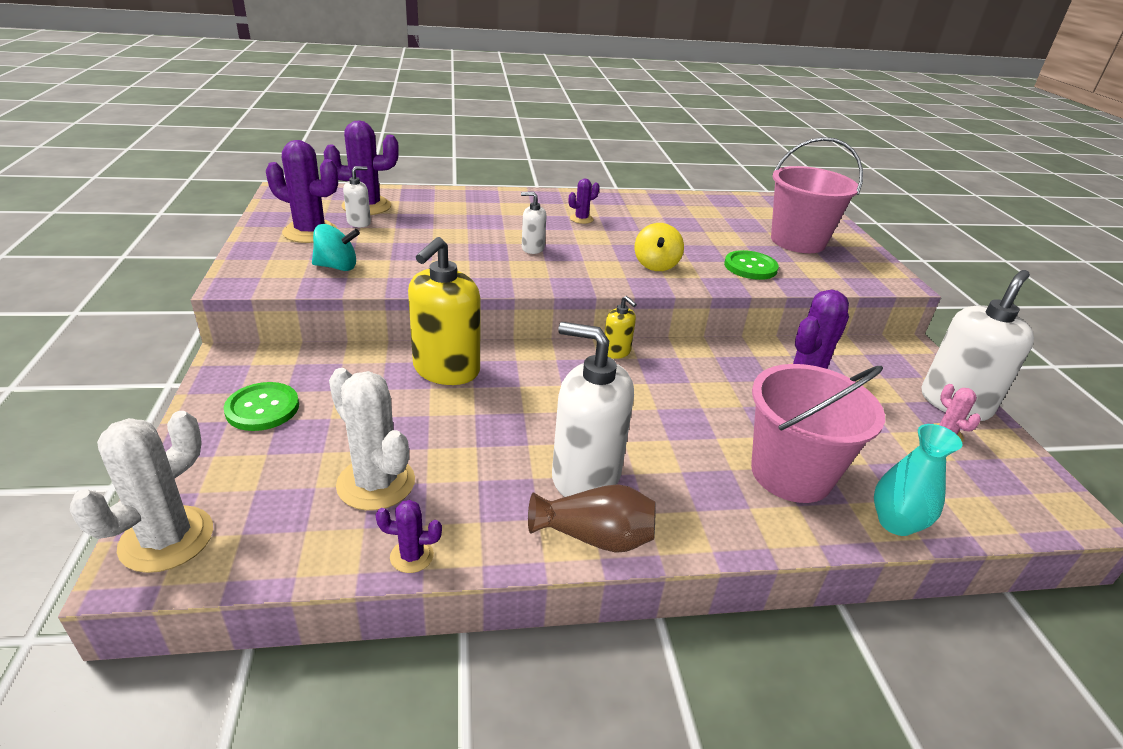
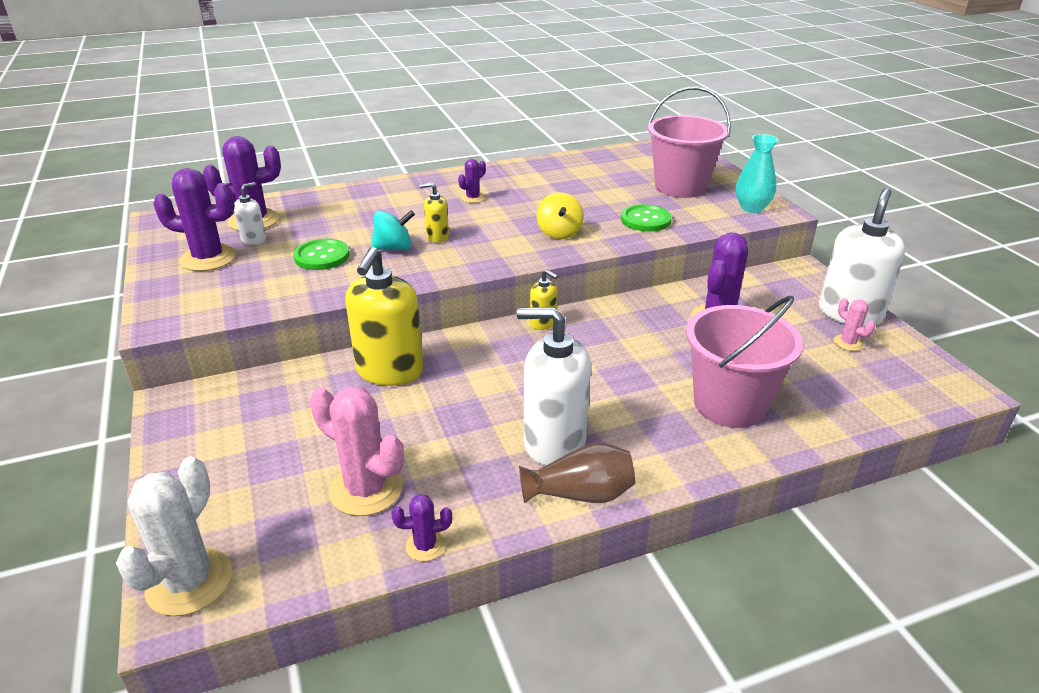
camera: 10 degrees left, 0 degrees up
(262, 408) = (226, 443): green button -> green button (321, 256)
(337, 267) = (253, 289): turquoise spinning top -> turquoise spinning top (394, 248)
(376, 483) = (366, 489): white cactus -> pink cactus
(532, 248) = (437, 237): white soap dispenser -> yellow soap dispenser
(896, 523) = (826, 427): turquoise vase -> turquoise vase (752, 208)

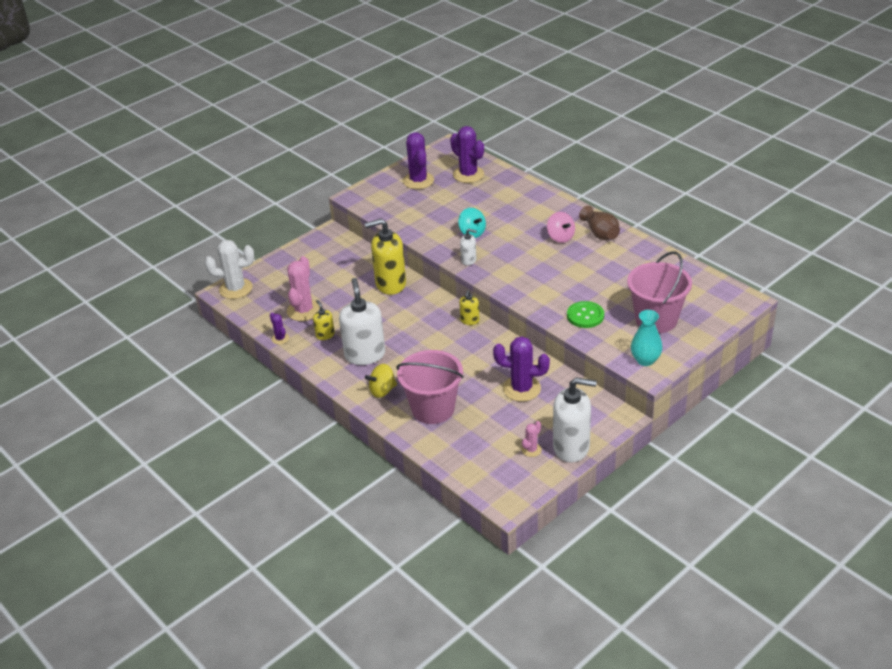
camera: 70 degrees right, 5 degrees up
(254, 239) = (447, 184): white soap dispenser -> white soap dispenser (469, 260)
(321, 256) = (445, 213): green button -> none
(437, 237) = (497, 242): yellow soap dispenser -> yellow soap dispenser (325, 335)
(473, 198) = (560, 237): purple cactus -> pink spinning top
(559, 233) = (537, 285): yellow spinning top -> yellow spinning top (382, 391)
(580, 494) = (333, 373): brown vase -> brown vase (600, 233)

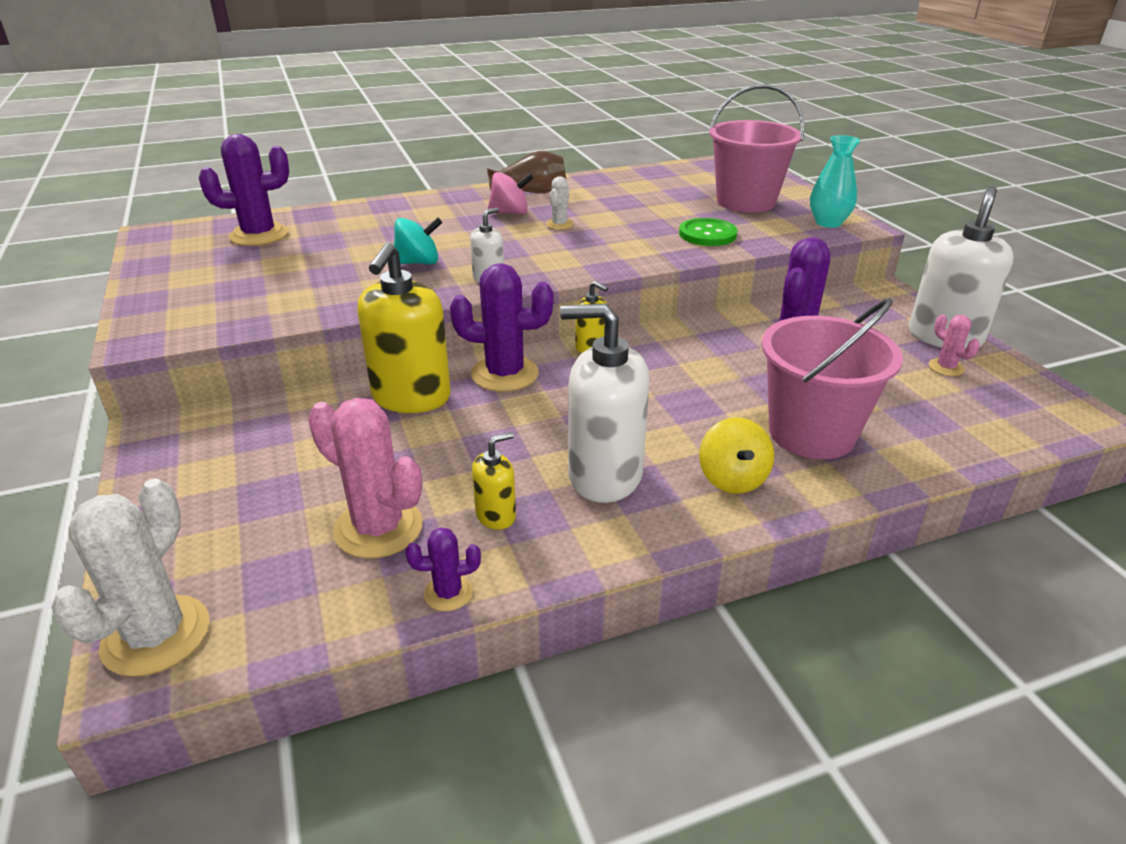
camera: 70 degrees left, 5 degrees down
(325, 335) = (496, 515): yellow soap dispenser -> yellow soap dispenser turned 150 degrees clockwise
(418, 181) = (204, 273): purple cactus -> purple cactus (505, 374)
(557, 259) = (559, 224): none -> white cactus

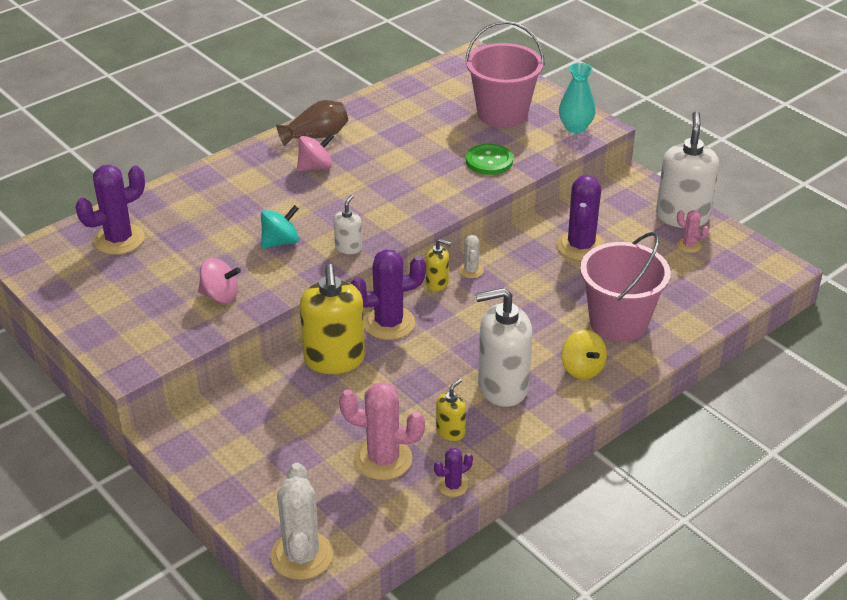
camera: 20 degrees left, 5 degrees up
(308, 296) = (220, 296): none -> pink spinning top
(559, 224) = (366, 173): white cactus -> white cactus (471, 270)

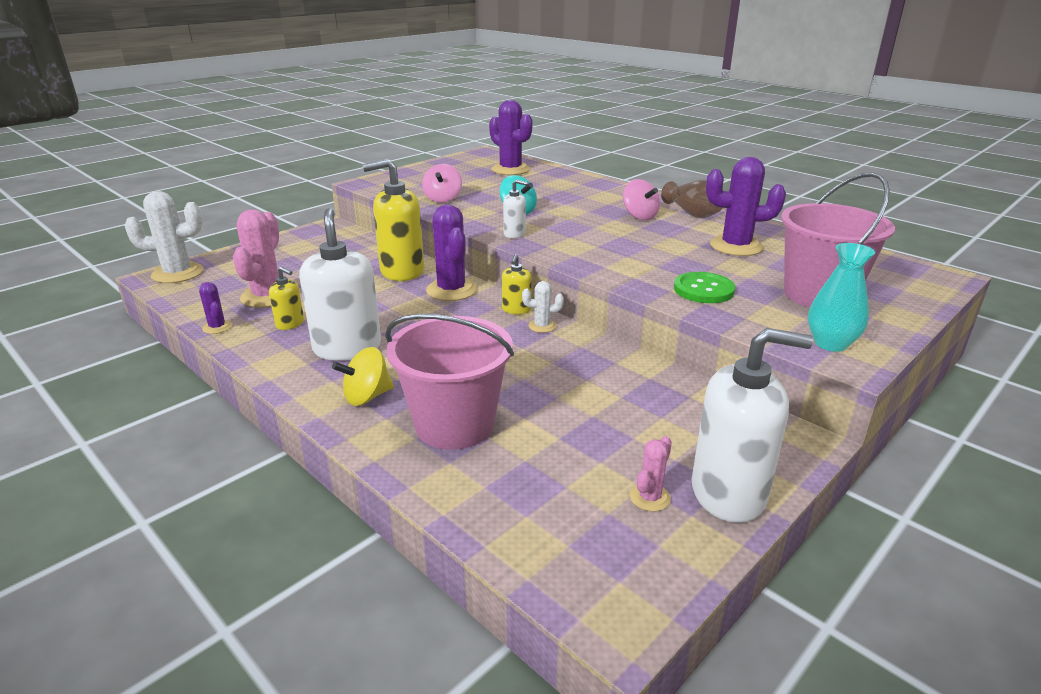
camera: 85 degrees right, 10 degrees down
(580, 246) = (611, 396): purple cactus -> purple cactus (736, 246)

